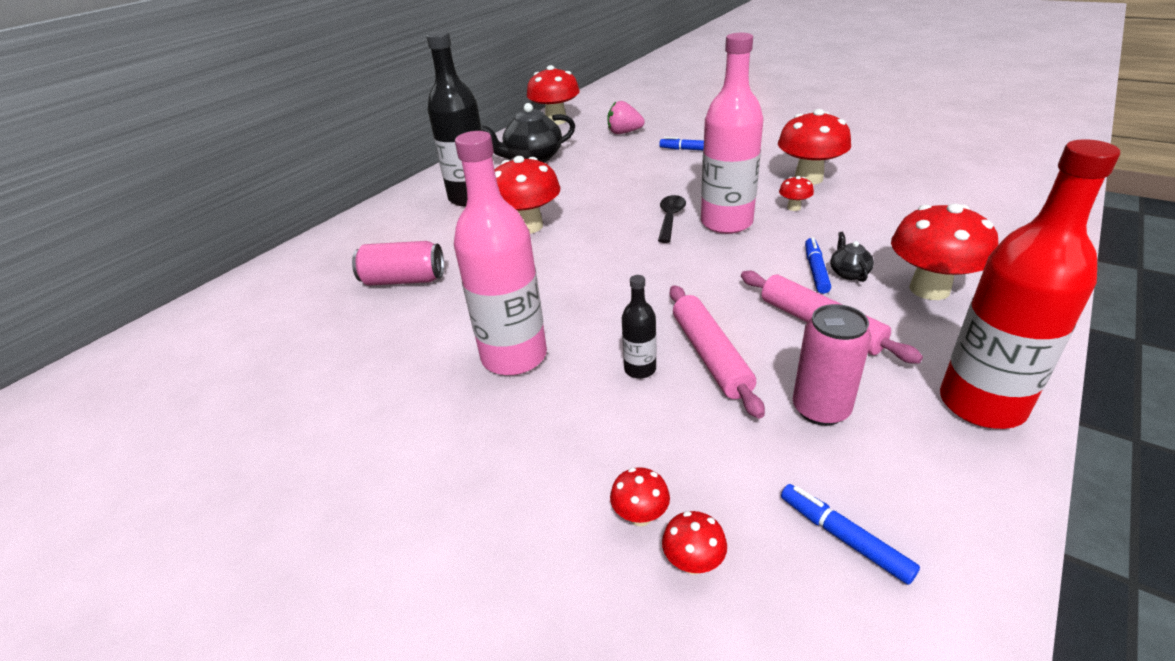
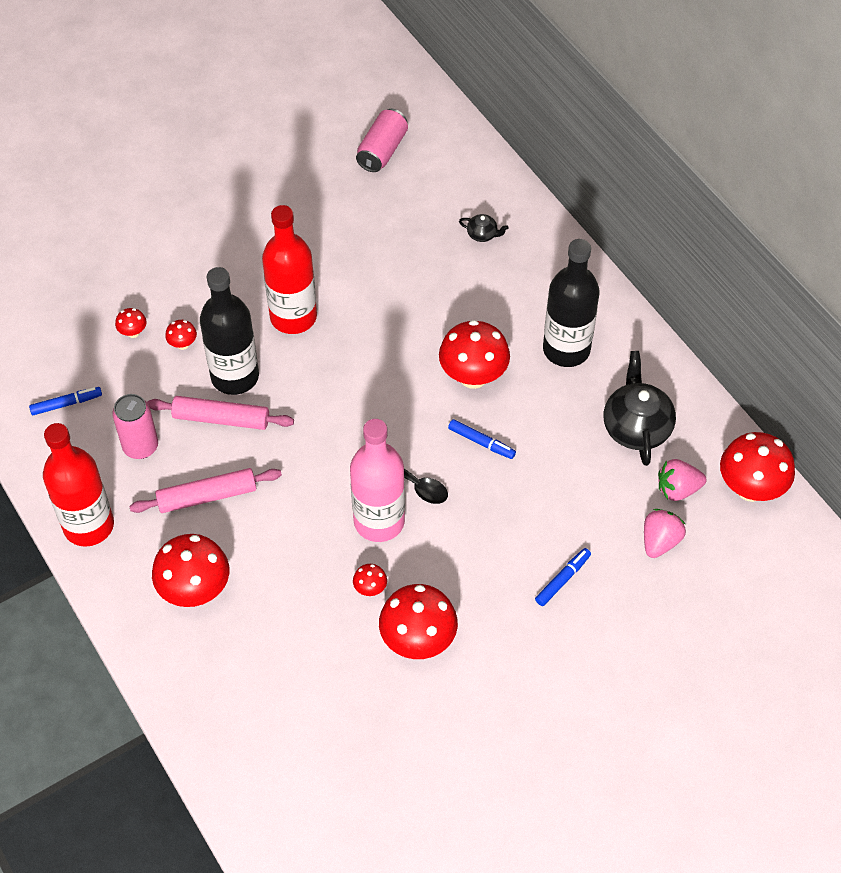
camera: 110 degrees right, 20 degrees up
(404, 280) = (437, 275): pink can -> pink can (382, 151)
(514, 356) = (293, 317): pink bottle -> red bottle
(576, 137) = (677, 489): none -> pink strawberry
(640, 369) = (235, 377): black bottle -> black bottle, size x2.18
(693, 562) = (96, 341): red mushroom -> red mushroom (183, 344)
(815, 270) = (267, 537): blue marker -> blue marker (481, 442)
(848, 273) = (249, 556): black teapot -> black teapot (482, 234)

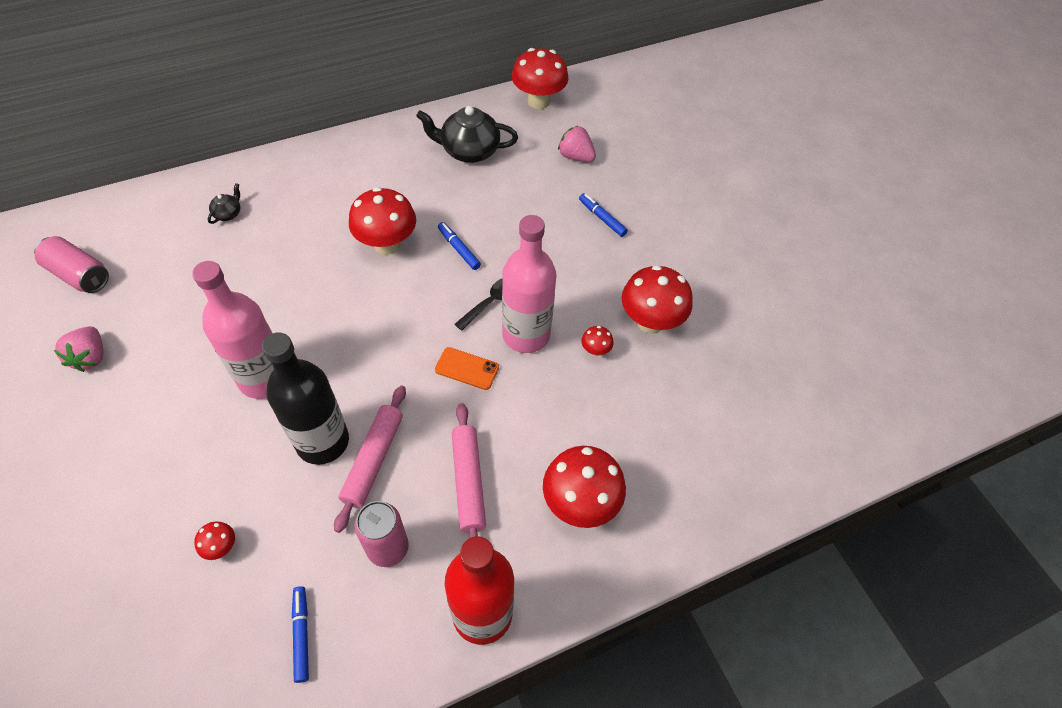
camera: 85 degrees left, 0 degrees up
(183, 344) = (259, 492): red mushroom -> none
(293, 317) = (264, 378): red bottle -> pink bottle
(329, 475) = (467, 369): none -> orange phone
(481, 442) = (458, 249): blue marker -> blue marker turned 75 degrees counterclockwise
(566, 349) = (379, 179): black bottle -> none
(677, 489) = (531, 139): pink strawberry -> pink strawberry (90, 357)

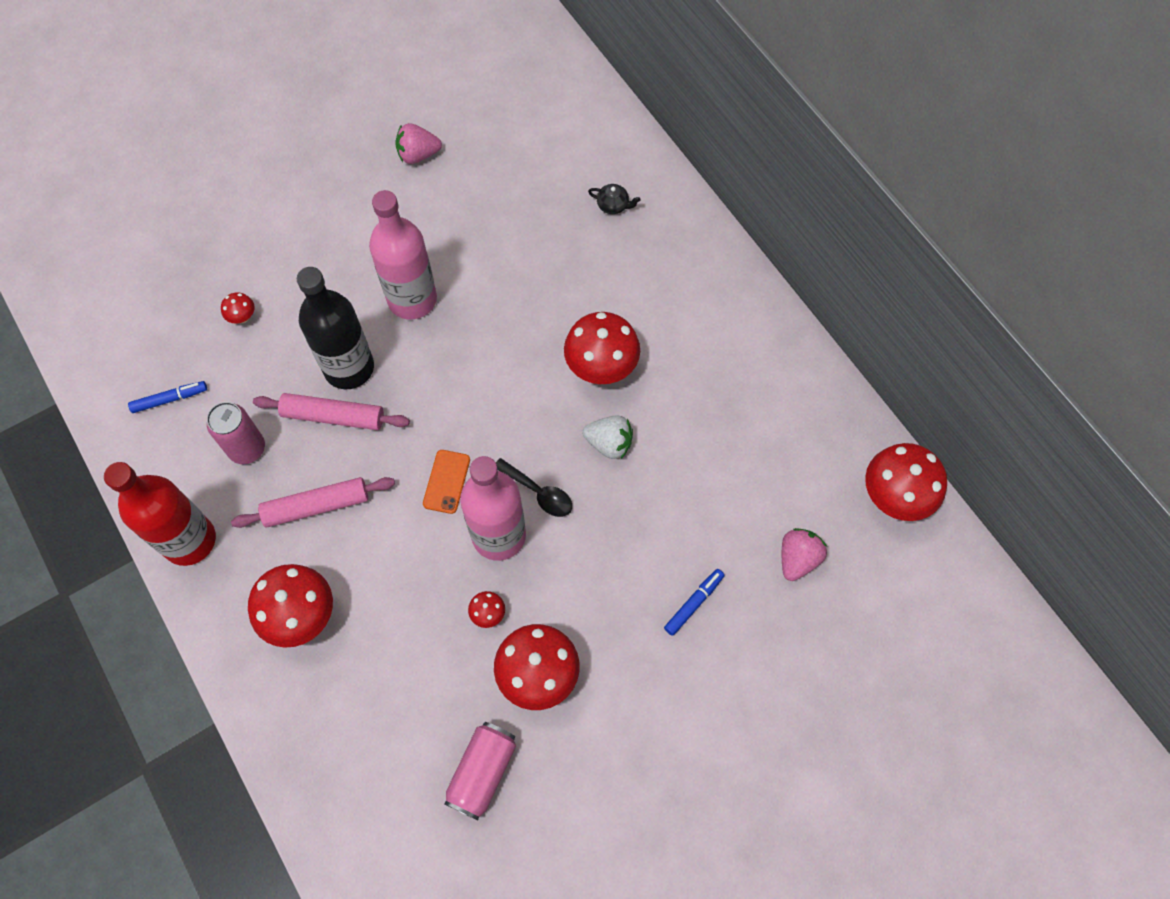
camera: 85 degrees right, 10 degrees up
(79, 275) = (509, 110): pink can -> pink can (482, 772)
(458, 249) = (609, 443): blue marker -> white strawberry
(469, 151) = (773, 426): black teapot -> none

